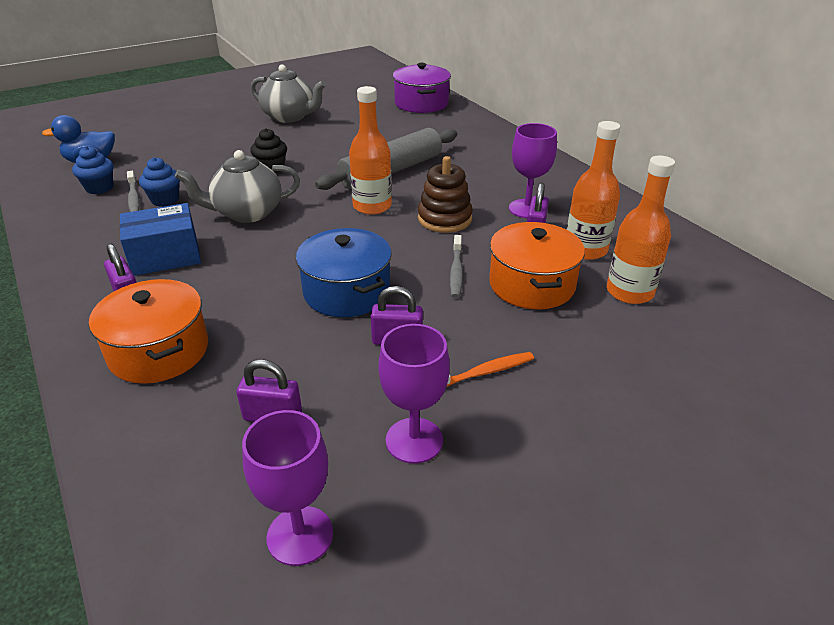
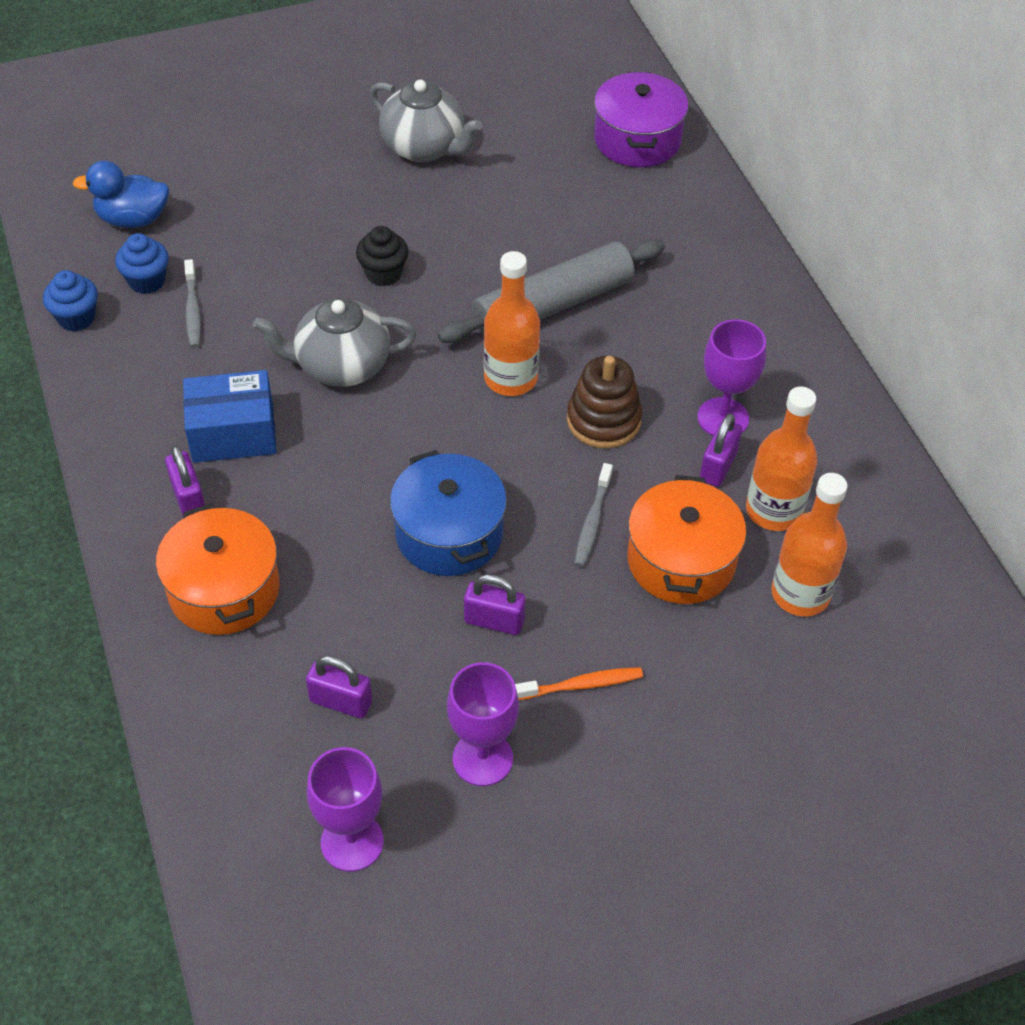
camera: 10 degrees right, 15 degrees up
(165, 200) = (234, 321): blue cupcake -> blue cupcake (76, 318)

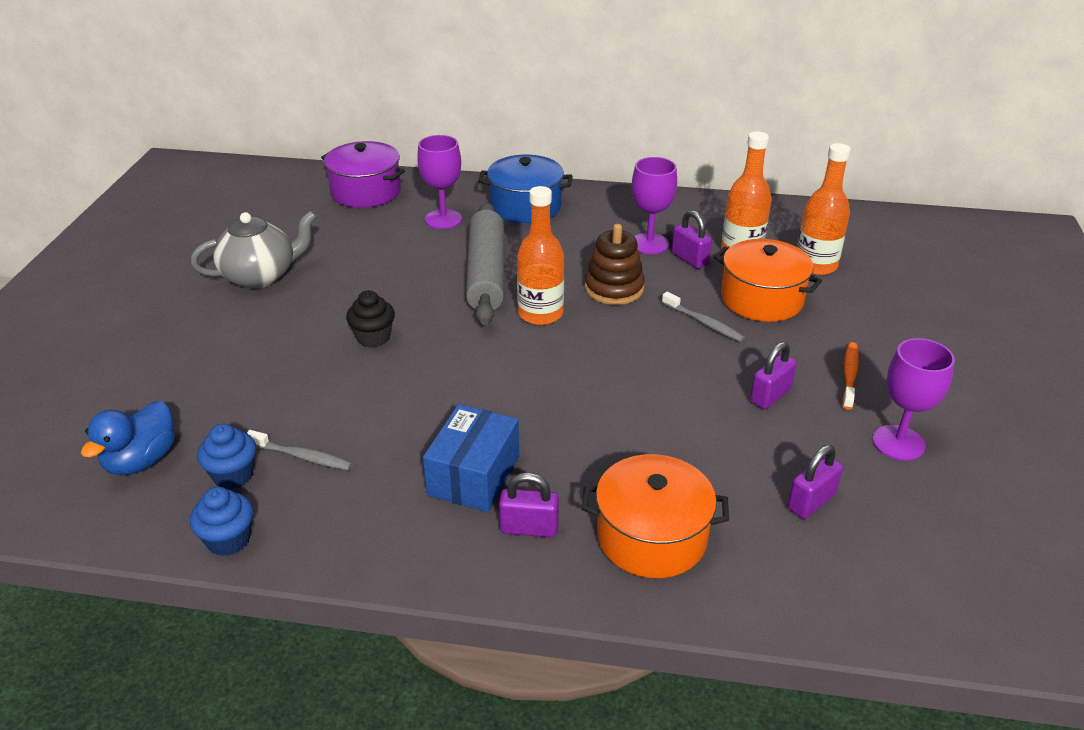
camera: 60 degrees left, 15 degrees down
(341, 366) = (452, 390): grey teapot -> none
(352, 842) = (957, 540): purple goblet -> purple goblet (443, 219)
(449, 533) = (671, 390): blue pot -> blue pot (525, 206)

